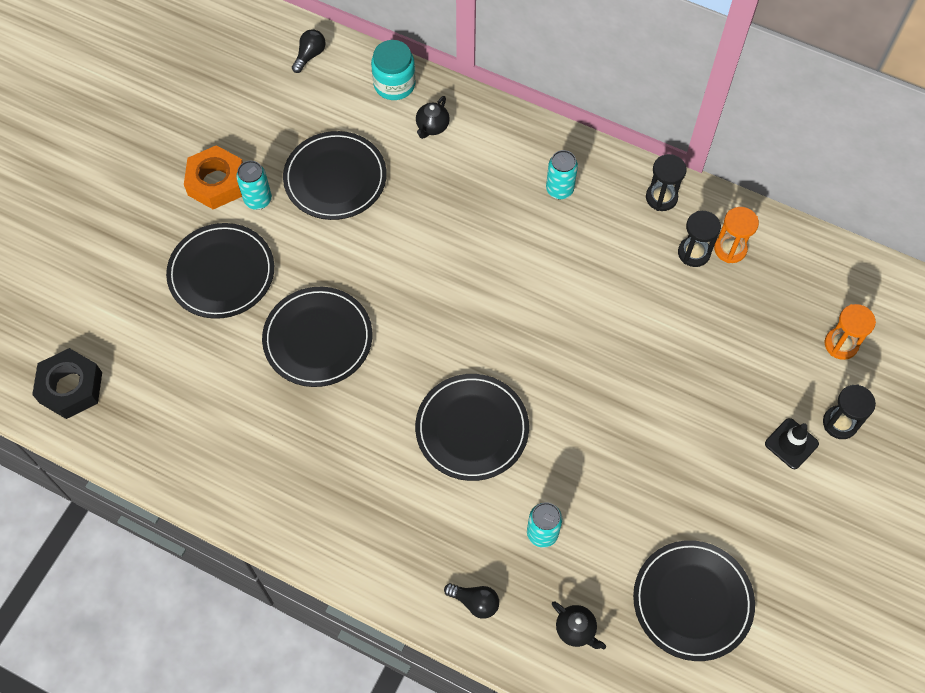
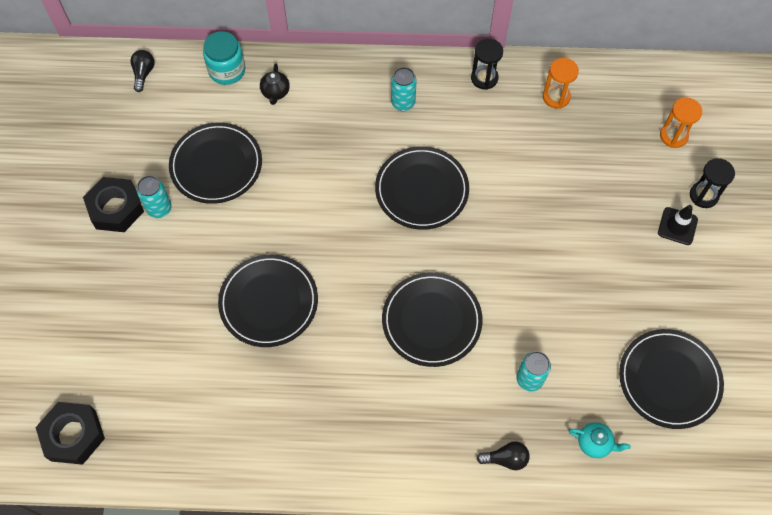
camera: 25 degrees left, 0 degrees up
(216, 182) = (116, 208): orange nut -> black nut
(221, 273) = (158, 282): black plate -> black plate (421, 190)
(576, 629) = (594, 443): black teapot -> turquoise teapot
(694, 253) = (530, 111): black hourglass -> none

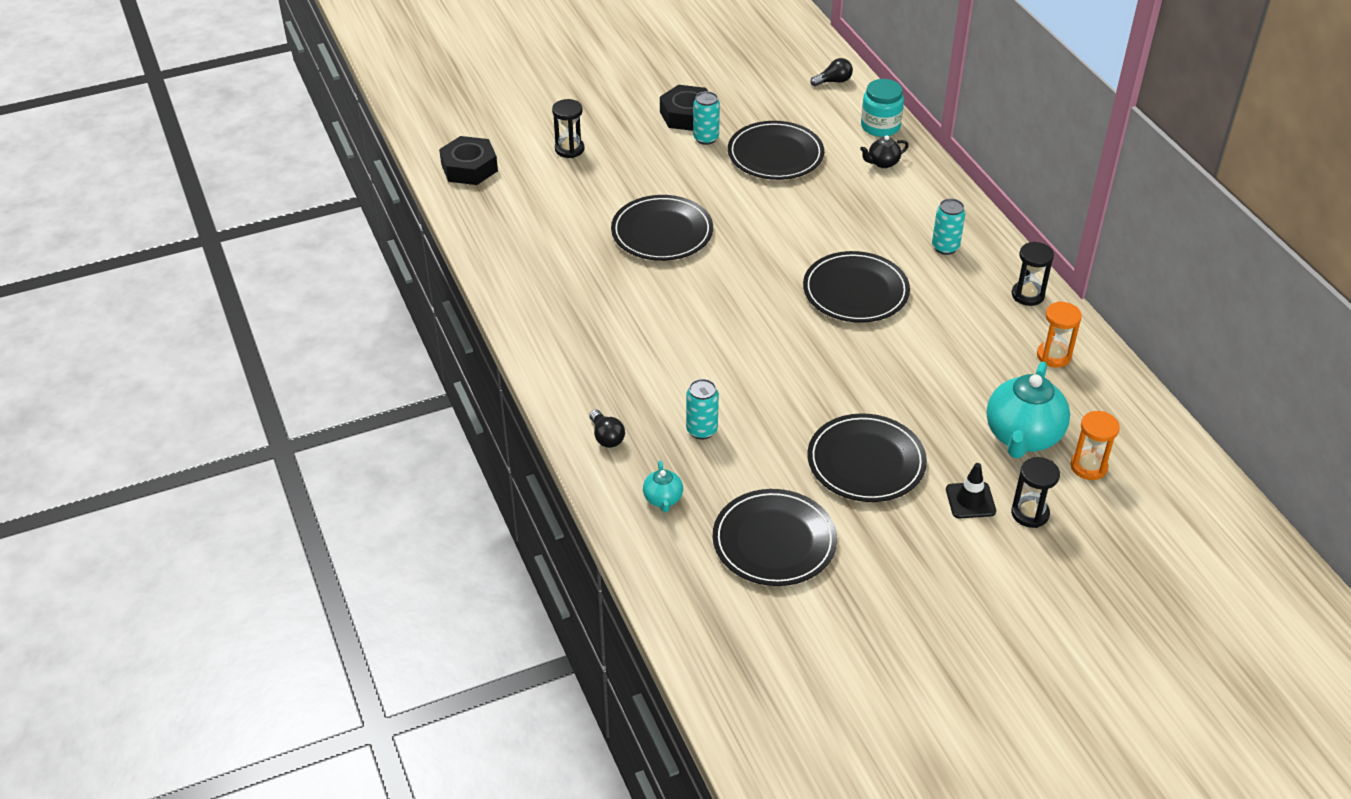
camera: 65 degrees right, 20 degrees down
(102, 331) = (569, 149): none -> black hourglass
(431, 321) = (717, 342): black plate -> black plate (866, 462)
(628, 160) = (1022, 437): none -> turquoise teapot

